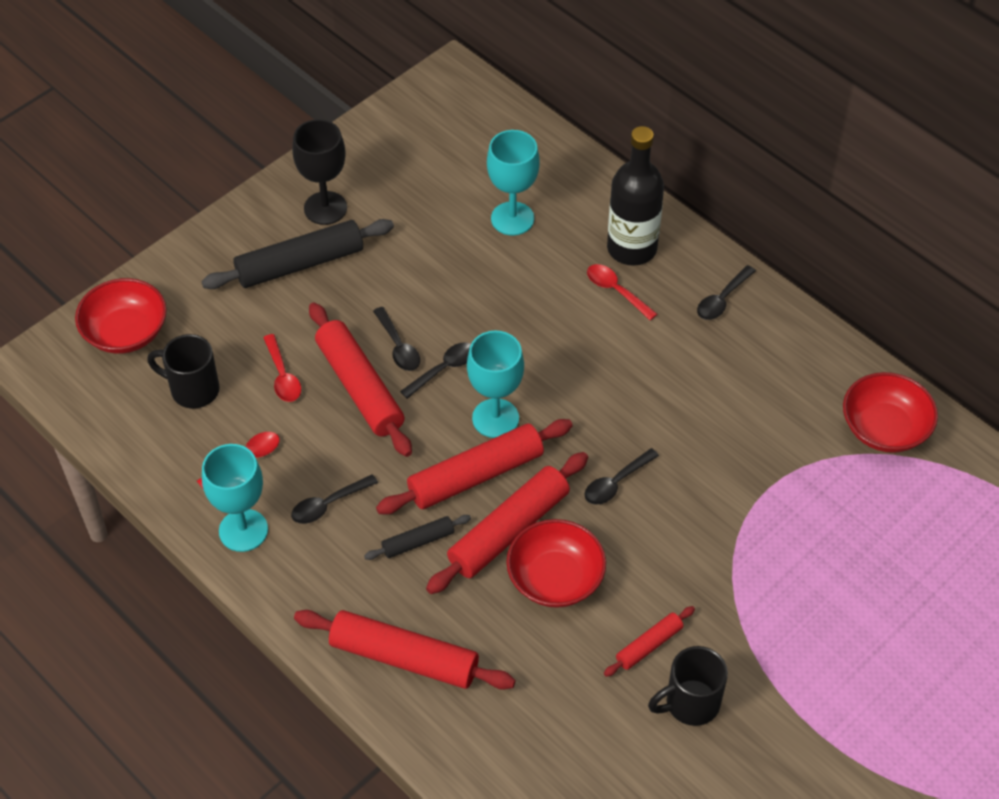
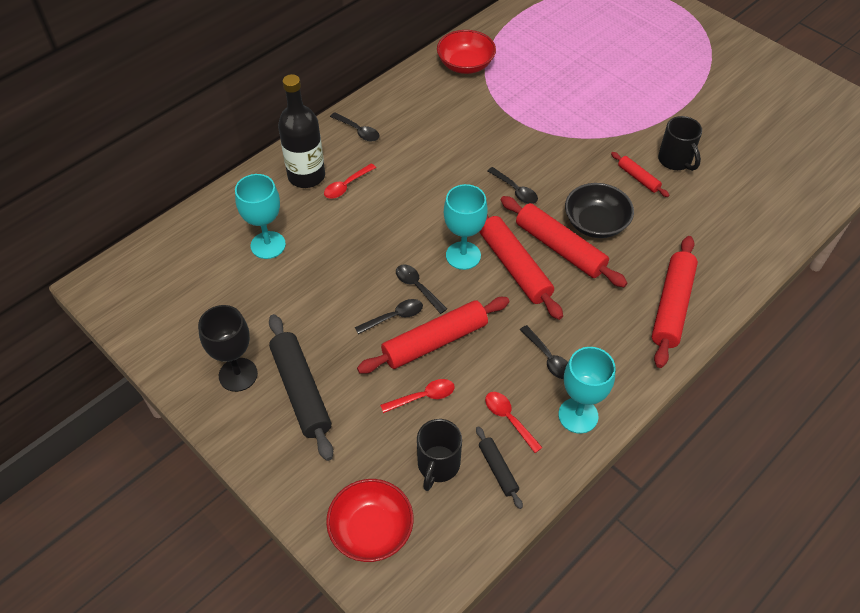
camera: 90 degrees left, 0 degrees up
(418, 541) = (575, 300): black rolling pin -> black rolling pin (498, 470)
(555, 578) = (595, 223): red bowl -> black bowl

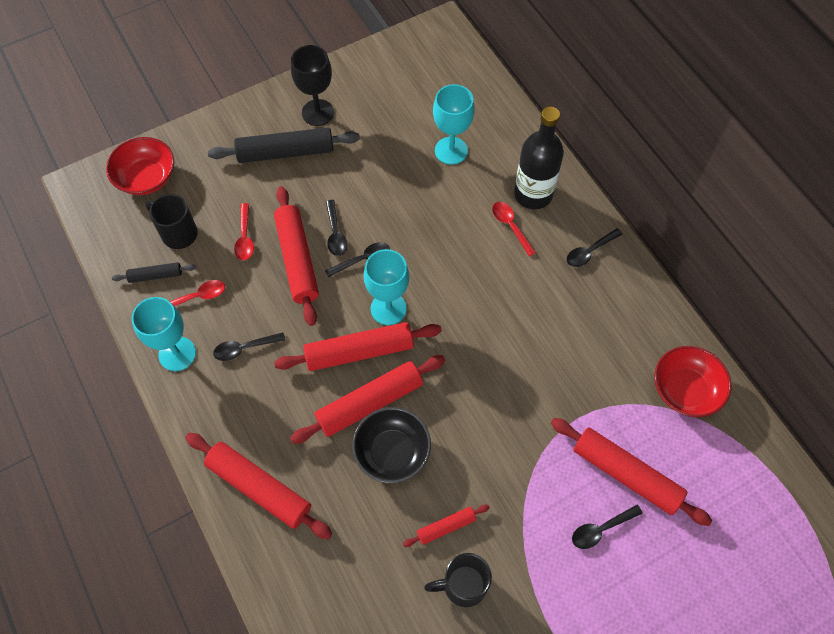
camera: 105 degrees right, 10 degrees up
(515, 190) = (462, 384): black spoon -> black spoon (601, 529)
(547, 88) = (626, 474): none -> red rolling pin

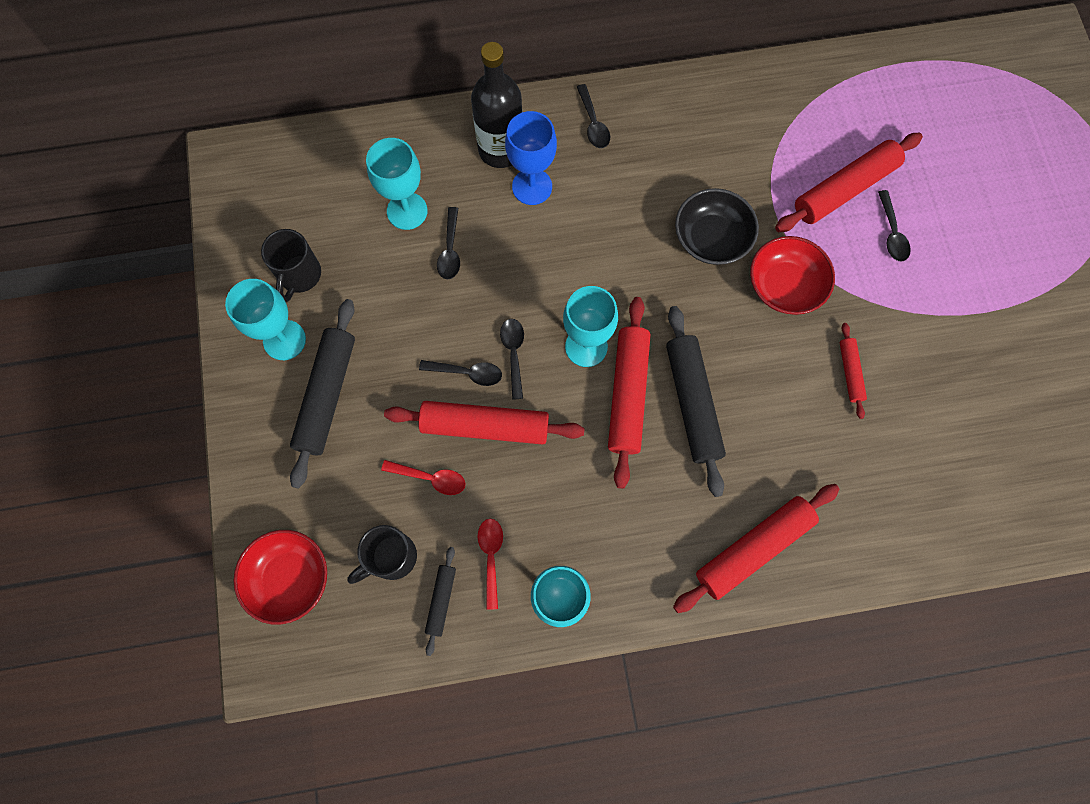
camera: 70 degrees left, 10 degrees up
(244, 348) = (579, 519): black spoon -> black spoon (450, 250)
(318, 112) = (284, 340): black goblet -> turquoise goblet
(370, 403) = (692, 402): red rolling pin -> black rolling pin
(392, 452) = (755, 398): black bowl -> black bowl (711, 238)
(463, 585) = (912, 377): black mug -> black mug (299, 276)
(510, 226) = (532, 186): red spoon -> blue goblet
(685, 390) = (776, 102): red bowl -> red bowl (784, 286)

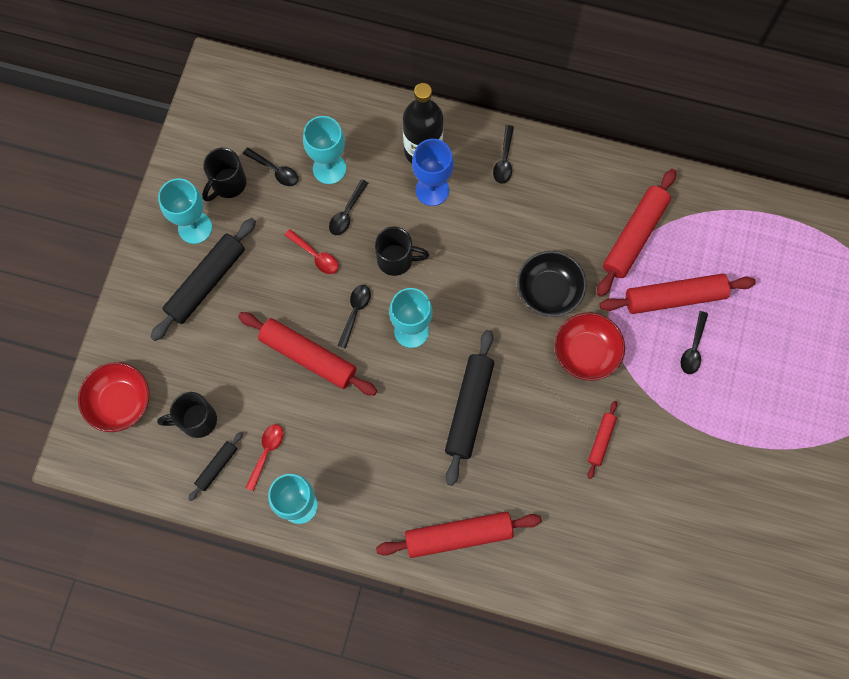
camera: 25 degrees right, 0 degrees up
(430, 478) = (251, 376): red spoon -> red spoon (315, 255)
(467, 373) = (314, 311): black spoon -> black spoon (275, 170)
(530, 277) = (396, 259): none -> black mug
(627, 394) = (424, 380): red rolling pin -> red rolling pin (634, 236)

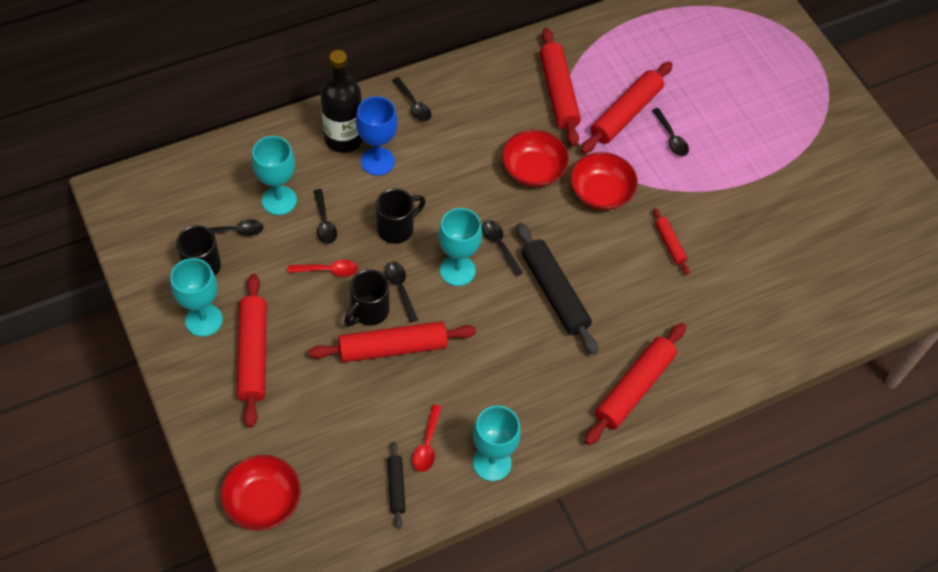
camera: 45 degrees left, 15 degrees down
(196, 420) = (345, 465): black mug -> black mug (369, 311)
(206, 282) = (253, 354): black rolling pin -> red rolling pin
(266, 453) = (427, 444): red spoon -> red spoon turned 150 degrees counterclockwise
(462, 335) = (499, 245): none -> black spoon
(549, 290) = (533, 170): black bowl -> red bowl

